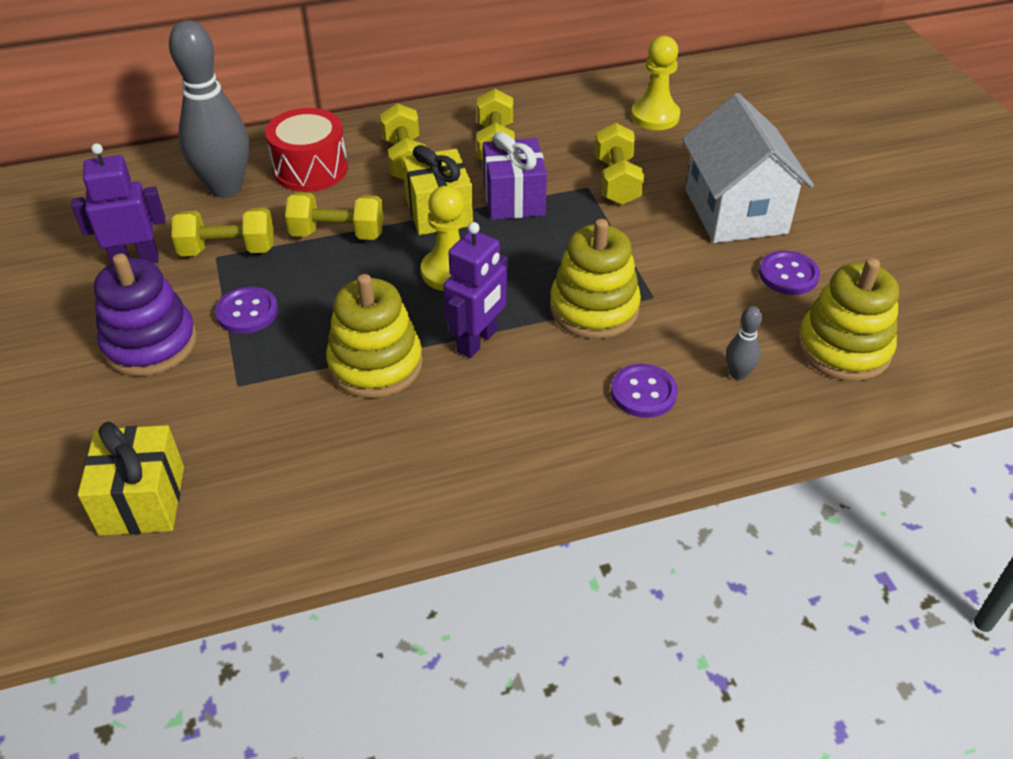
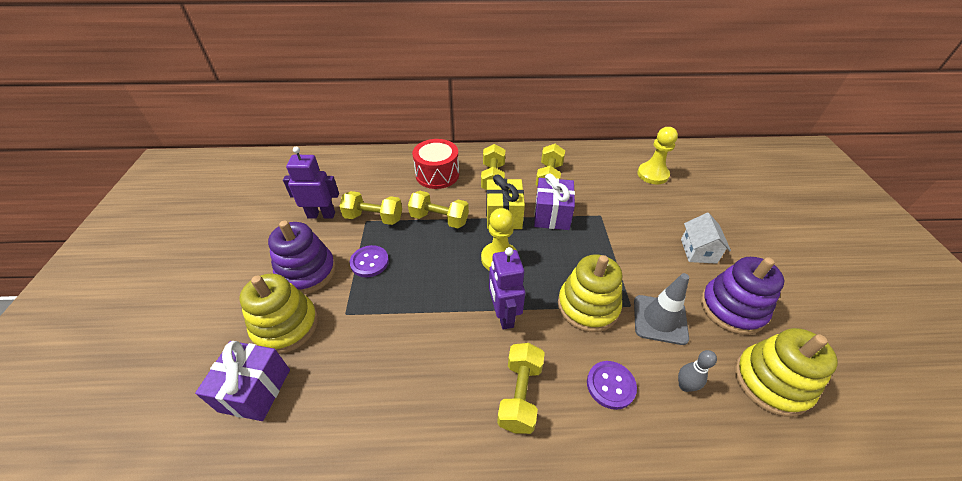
camera: 15 degrees right, 0 degrees up
(142, 500) = (255, 390): yellow gift -> purple gift
(225, 188) = (387, 178): grey bowling pin -> none
(375, 364) = (434, 318): yellow stacking toy -> yellow stacking toy (286, 326)
(477, 341) = (503, 315): purple robot -> purple robot turned 120 degrees clockwise
(616, 181) = (620, 214): yellow dumbbell -> yellow dumbbell (520, 394)
(695, 306) = (660, 319): none -> grey traffic cone
(735, 211) = (698, 251): white house -> white house, size x0.52
(788, 275) = (732, 308): purple button -> purple stacking toy

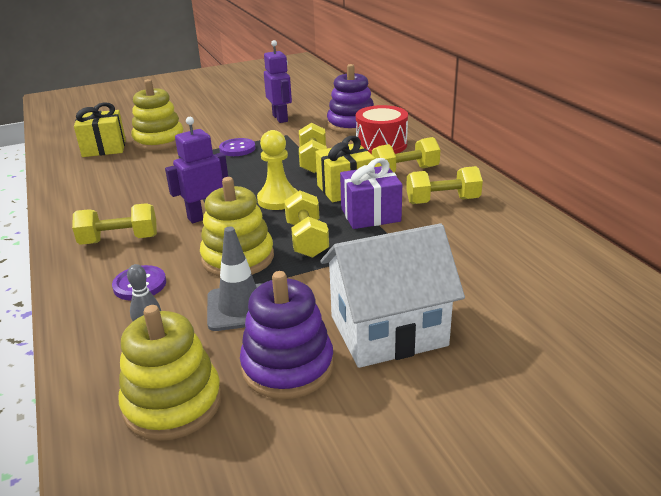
camera: 70 degrees right, 15 degrees down
(255, 390) = (104, 148): purple gift -> yellow gift
(307, 272) = (213, 132): purple stacking toy -> purple stacking toy (351, 124)
(374, 218) = (292, 136): yellow dumbbell -> yellow dumbbell (307, 239)
(652, 174) = (539, 275): yellow pawn -> none
(698, 251) = (388, 330): white house -> white house, size x1.91

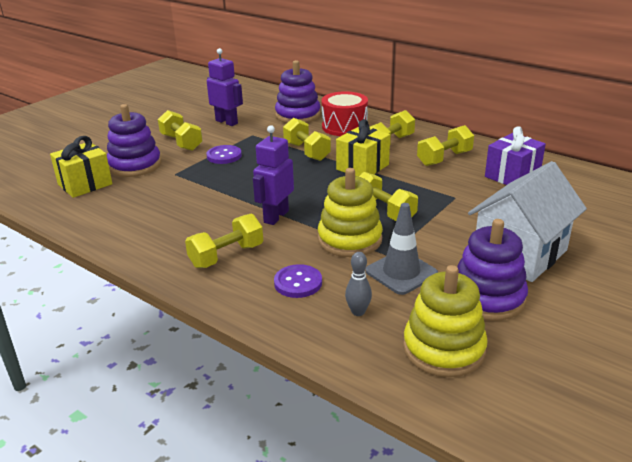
camera: 30 degrees left, 0 degrees up
(159, 141) = (135, 165): yellow stacking toy -> purple stacking toy
(220, 129) = (181, 142): none -> yellow dumbbell
(278, 200) = (320, 188): yellow pawn -> none
(370, 215) = (406, 181): purple gift -> purple gift (512, 176)

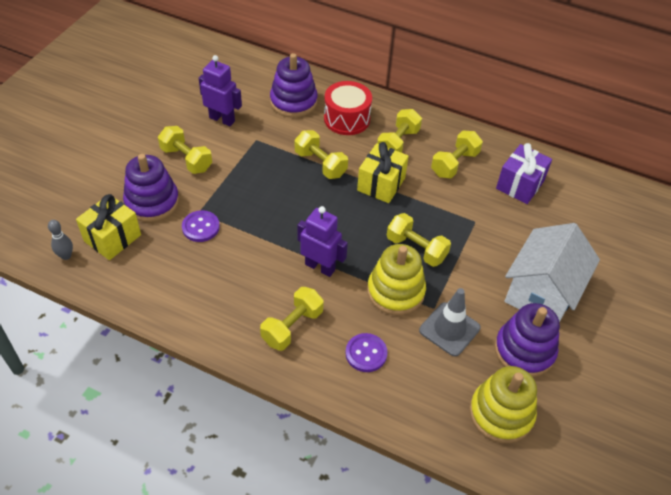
camera: 15 degrees left, 20 degrees up
(224, 156) = (239, 178): purple button -> purple button (200, 227)
(276, 216) = (320, 267): purple robot -> purple robot turned 105 degrees clockwise
(358, 312) = (425, 382): grey bowling pin -> grey bowling pin (66, 256)

